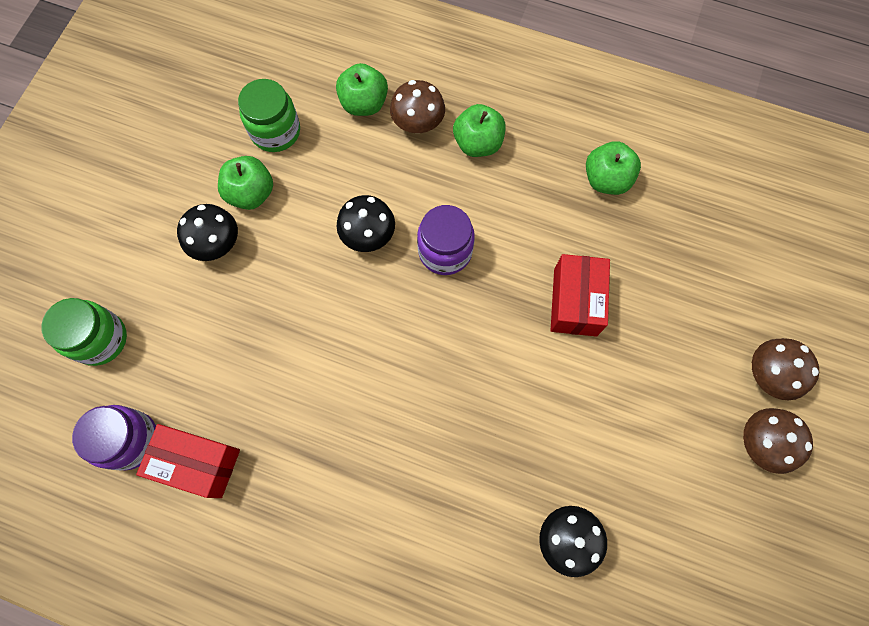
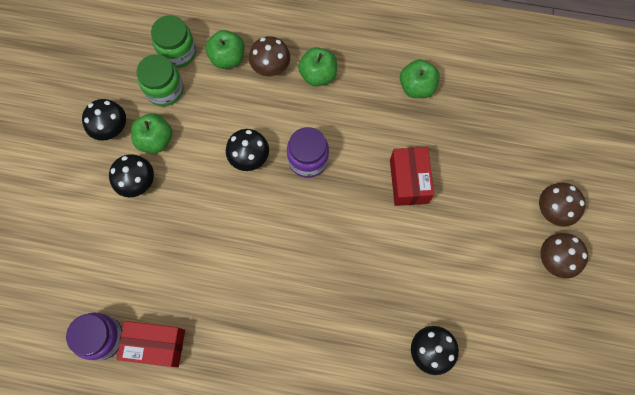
camera: 10 degrees left, 0 degrees up
(100, 339) = (64, 268): green jar -> green jar (178, 52)
(197, 169) = (111, 128): none -> black mushroom

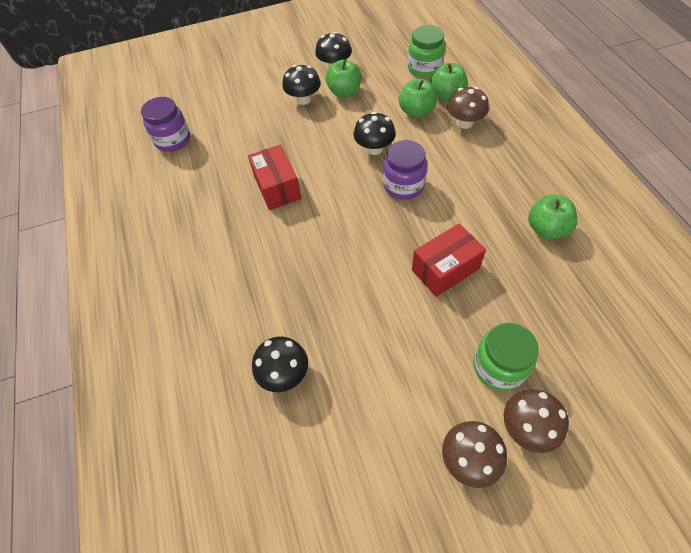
camera: 65 degrees right, 15 degrees down
(156, 345) = (182, 171): red box -> red box (277, 188)
(165, 90) = (388, 77): green jar -> green jar (498, 367)
(318, 75) = (487, 154): green apple -> green apple (416, 112)

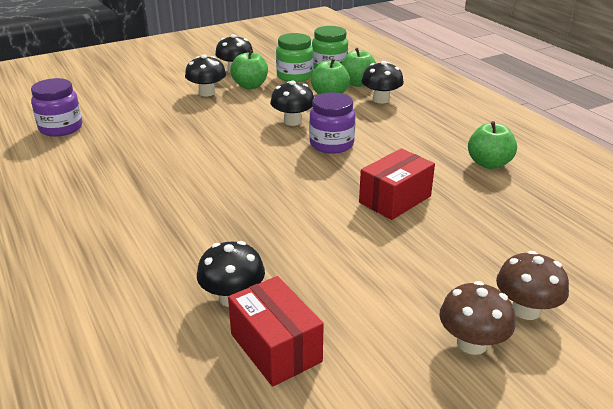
camera: 15 degrees left, 25 degrees down
(277, 188) = (191, 154): red box -> red box (275, 348)
(464, 123) = (381, 99): brown mushroom -> black mushroom
(498, 367) = (477, 266): green jar -> green jar (294, 76)

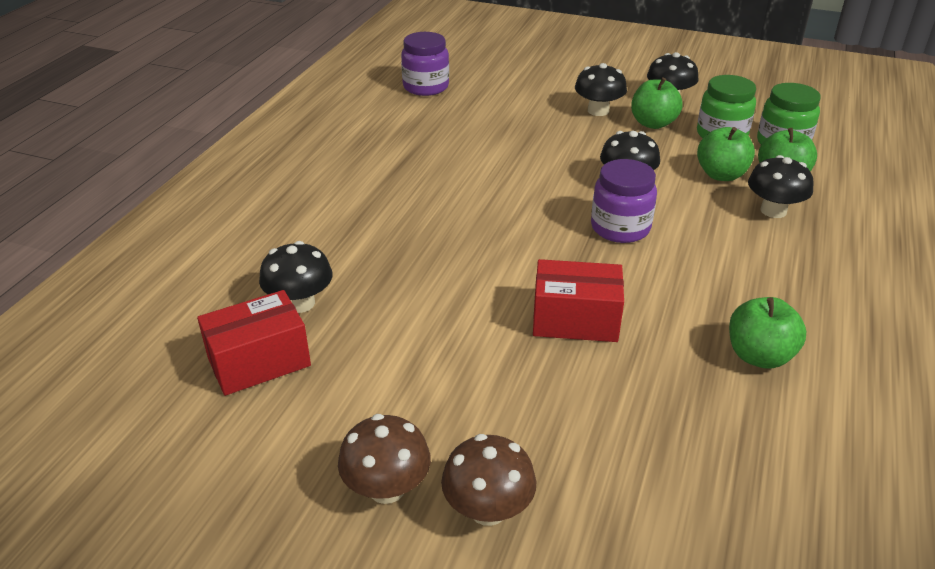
camera: 50 degrees right, 5 degrees up
(275, 348) = (259, 361): red box -> red box turned 45 degrees clockwise

